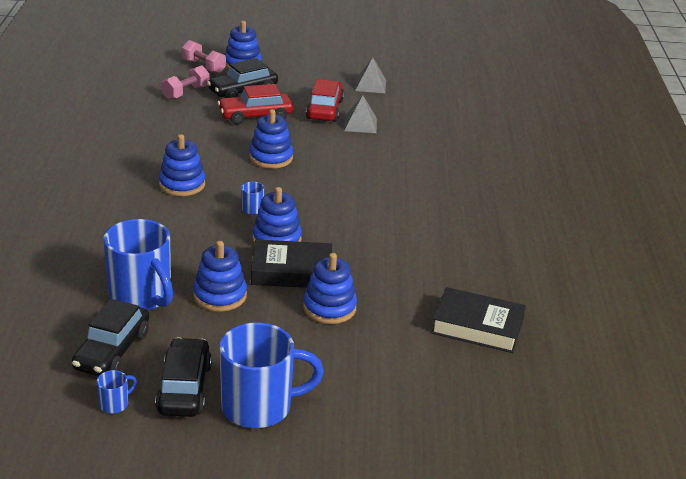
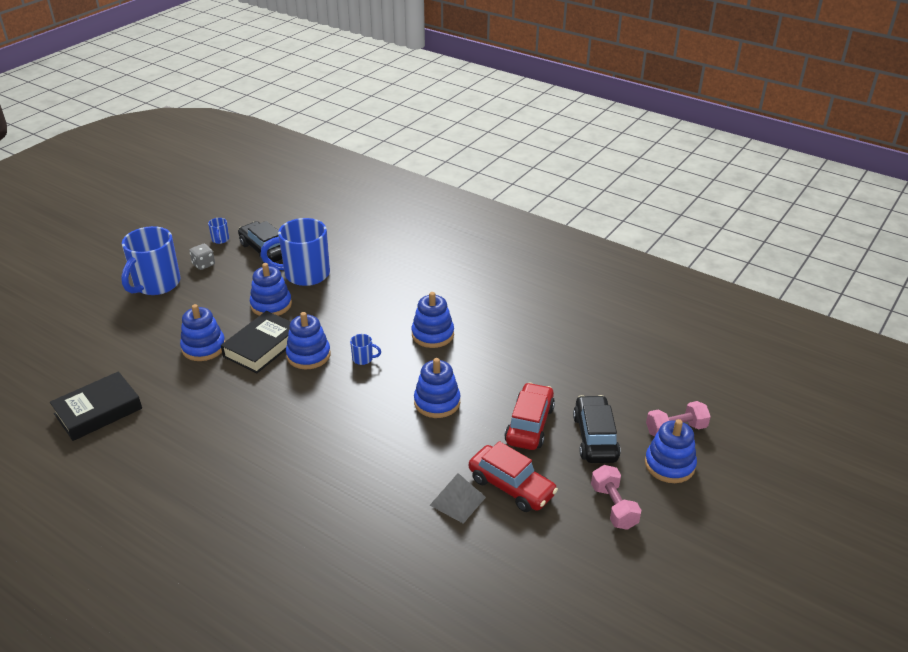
camera: 125 degrees right, 5 degrees up
(184, 388) = (203, 264): black car -> grey dice
(186, 93) = (613, 393): pink dumbbell -> pink dumbbell (613, 506)
(370, 85) = (551, 562): grey pyramid -> none

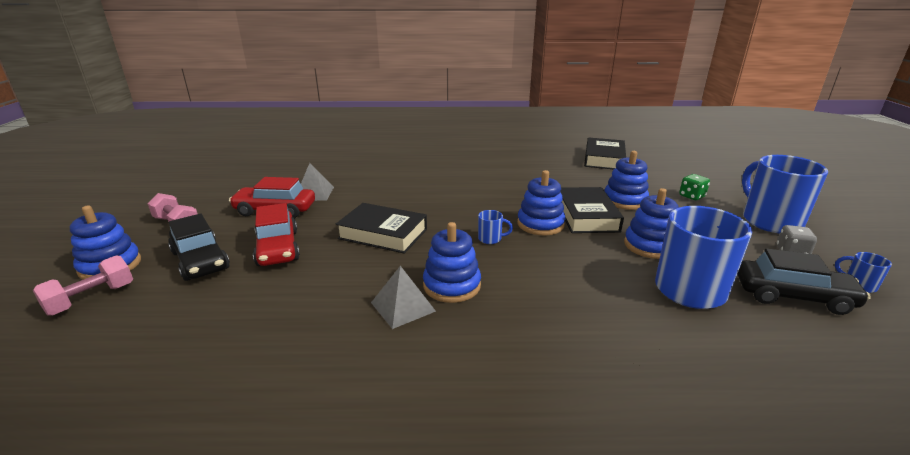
camera: 145 degrees right, 10 degrees down
(147, 326) = (691, 196): none -> green dice
(363, 359) = (490, 239): blue mug -> blue mug turned 150 degrees counterclockwise
(437, 402) = (383, 234): blue stacking toy -> black book
(474, 334) = (403, 307): none -> grey pyramid

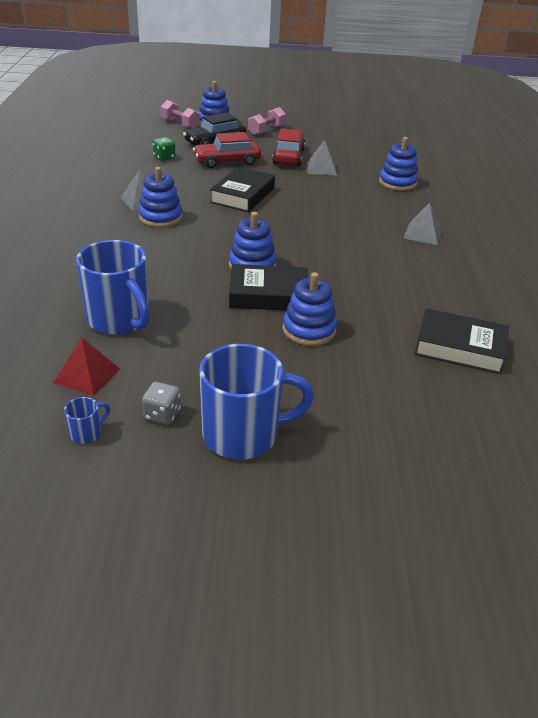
camera: 90 degrees right, 10 degrees up
(453, 160) = (422, 234): none -> grey pyramid
(490, 239) = (227, 238): blue mug -> none
(650, 246) = (198, 318): blue stacking toy -> blue stacking toy (397, 183)
(691, 196) = (323, 390): green dice -> green dice (164, 158)
(793, 296) = (87, 375): black car -> red pyramid

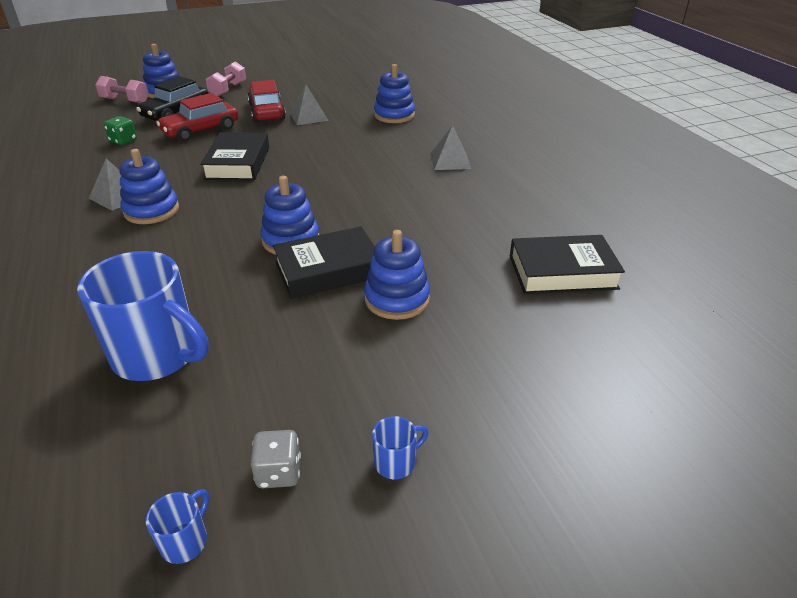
camera: 20 degrees left, 0 degrees up
(87, 375) = (147, 450): red pyramid -> none
(243, 434) = (396, 462): blue mug -> blue mug, size x0.41

